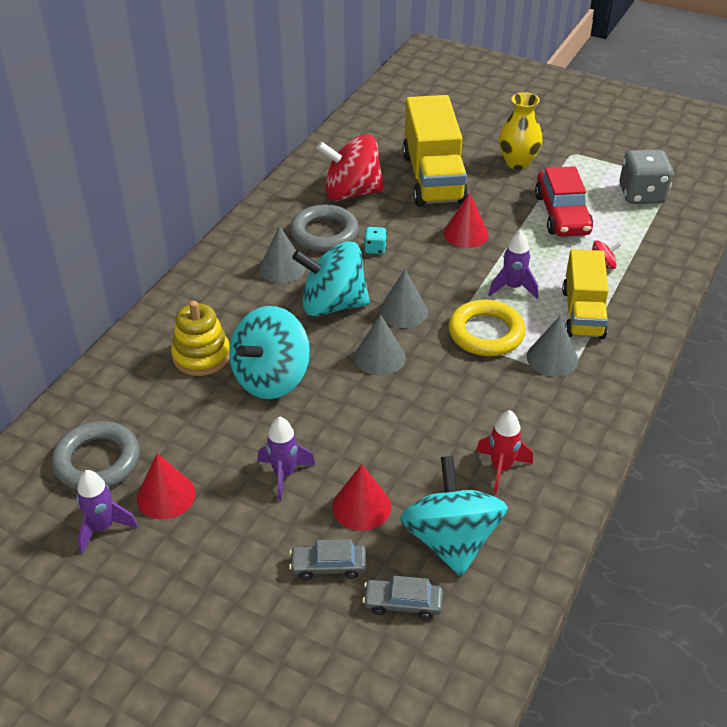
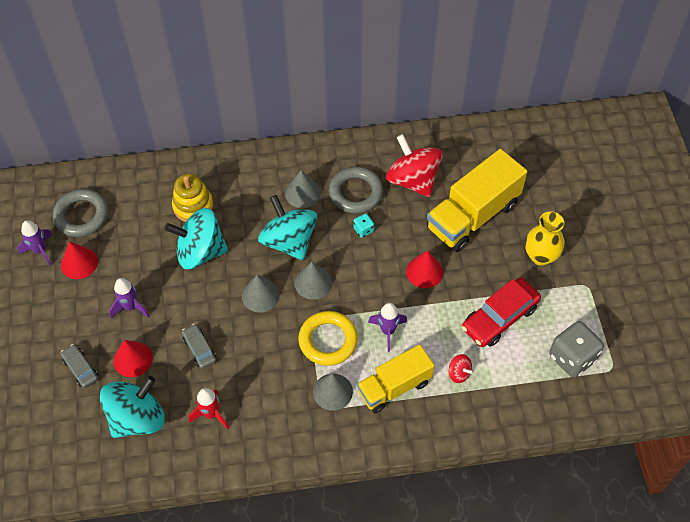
camera: 55 degrees right, 15 degrees up
(403, 603) = (78, 419): grey car -> grey car (199, 349)

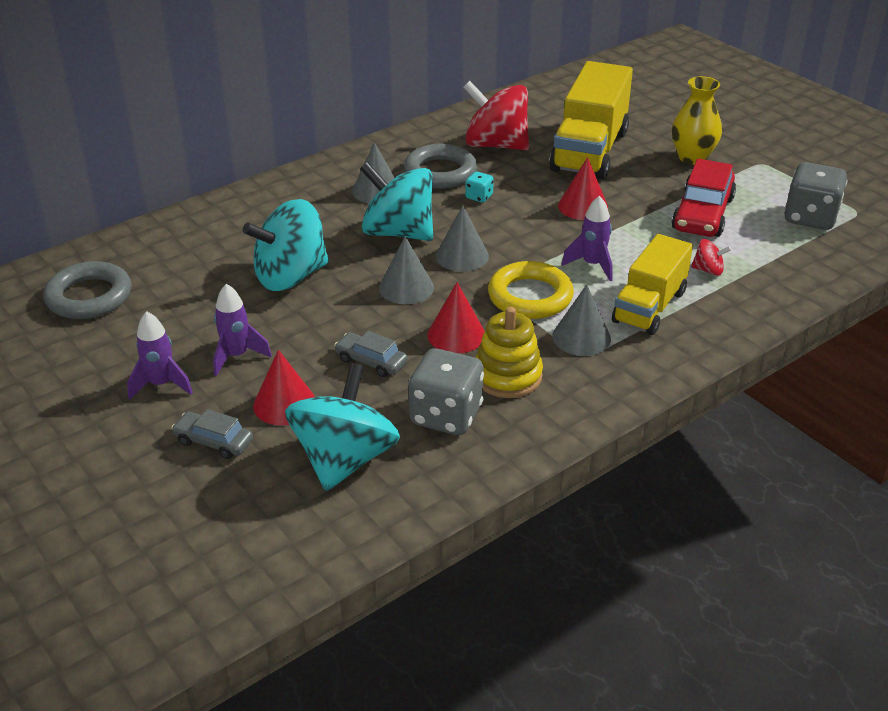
camera: 30 degrees left, 20 degrees down
(40, 251) = (51, 348): purple rocket -> purple rocket (161, 384)
(79, 263) = (122, 340): red cone -> red cone (456, 335)
(193, 206) = (244, 241): yellow stacking toy -> yellow stacking toy (507, 376)
(211, 414) = (446, 415): red rocket -> grey dice

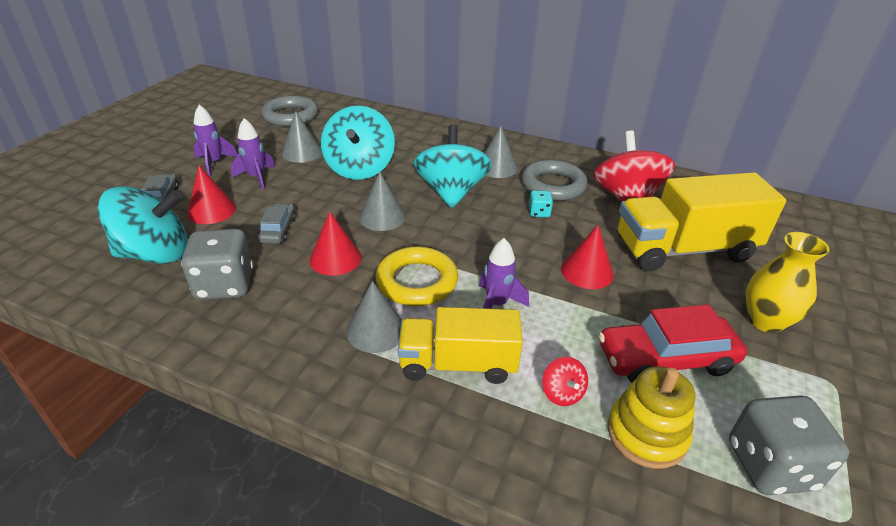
camera: 60 degrees right, 0 degrees up
(291, 276) = (360, 168): turquoise spinning top -> turquoise spinning top turned 120 degrees counterclockwise
(462, 256) = (446, 229): grey cone -> grey cone (302, 152)
(507, 376) = (293, 302): yellow stacking toy -> yellow stacking toy (646, 434)

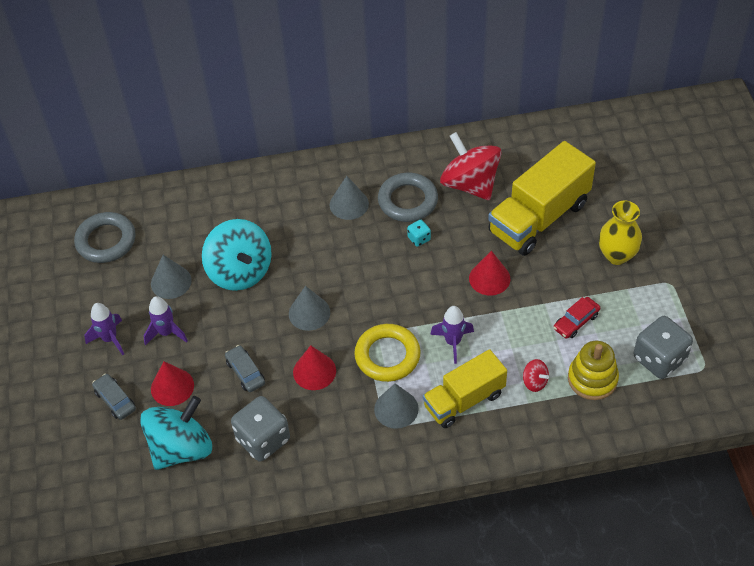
camera: 30 degrees left, 15 degrees up
(451, 192) = (337, 255): turquoise spinning top -> none
(665, 359) = (576, 321): red car -> red car, size x0.55

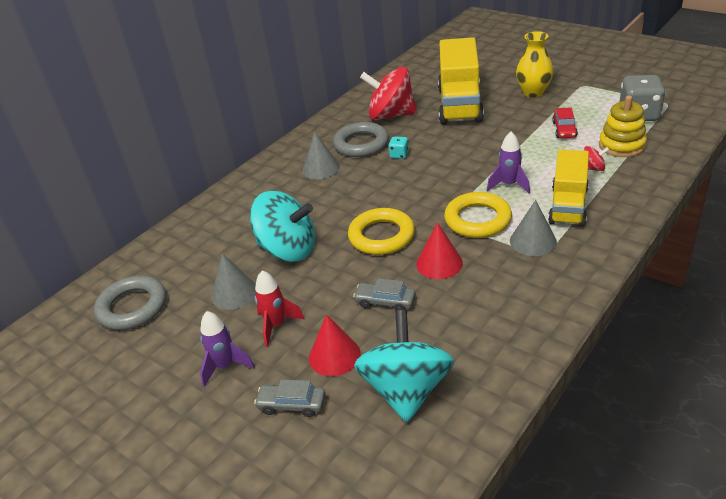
camera: 40 degrees left, 15 degrees down
(166, 333) = (276, 325): purple rocket -> red rocket
(263, 439) = (466, 330): grey dice -> none
(309, 313) = (381, 236): grey cone -> yellow ring
(489, 278) = (477, 144): red cone -> none

